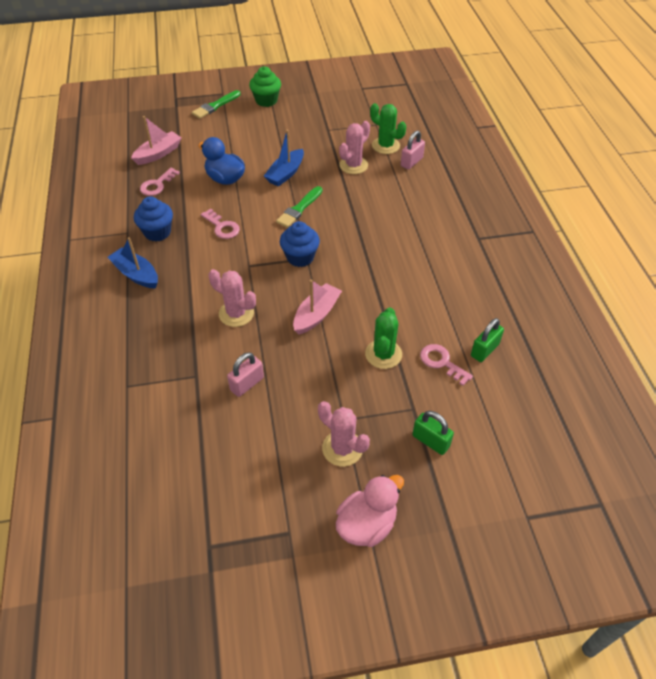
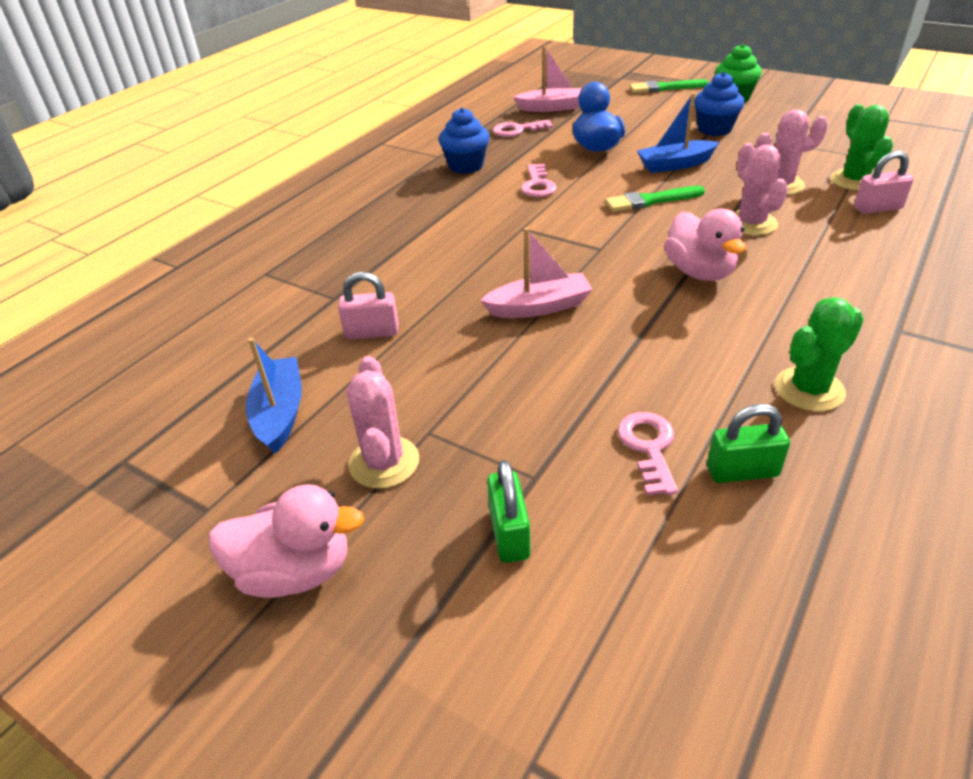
camera: 45 degrees right, 10 degrees down
(136, 274) = (400, 190): blue boat -> blue boat (280, 413)
(236, 313) = (449, 264): pink cactus -> pink cactus (751, 223)
(300, 257) = (592, 245): blue cupcake -> blue cupcake (714, 129)
(370, 248) = (699, 272): none -> pink duck
(383, 354) = (573, 391): green cactus -> green cactus (809, 389)

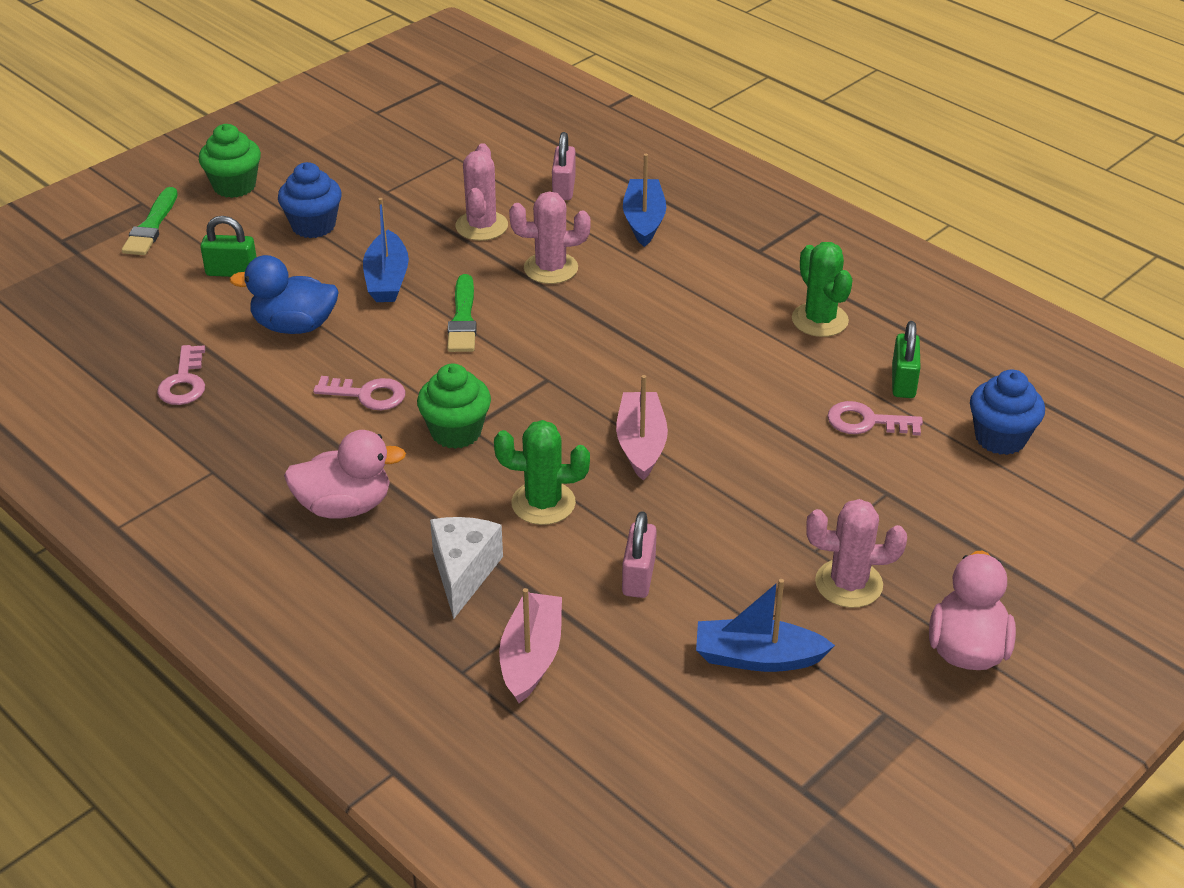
camera: 80 degrees left, 0 degrees up
(362, 255) = (463, 573): none -> white cheese
(466, 166) = (266, 448): blue cupcake -> blue cupcake (1000, 438)
(509, 533) = (945, 517): green padlock -> green padlock (232, 272)
(513, 224) = (456, 432): none -> green cupcake
(552, 108) = (131, 336): pink boat -> pink boat (531, 657)
(699, 272) = (625, 326): pink duck -> pink duck (345, 506)
(854, 180) = (502, 180): green cactus -> green cactus (543, 503)
(873, 255) = (644, 220): none -> blue boat

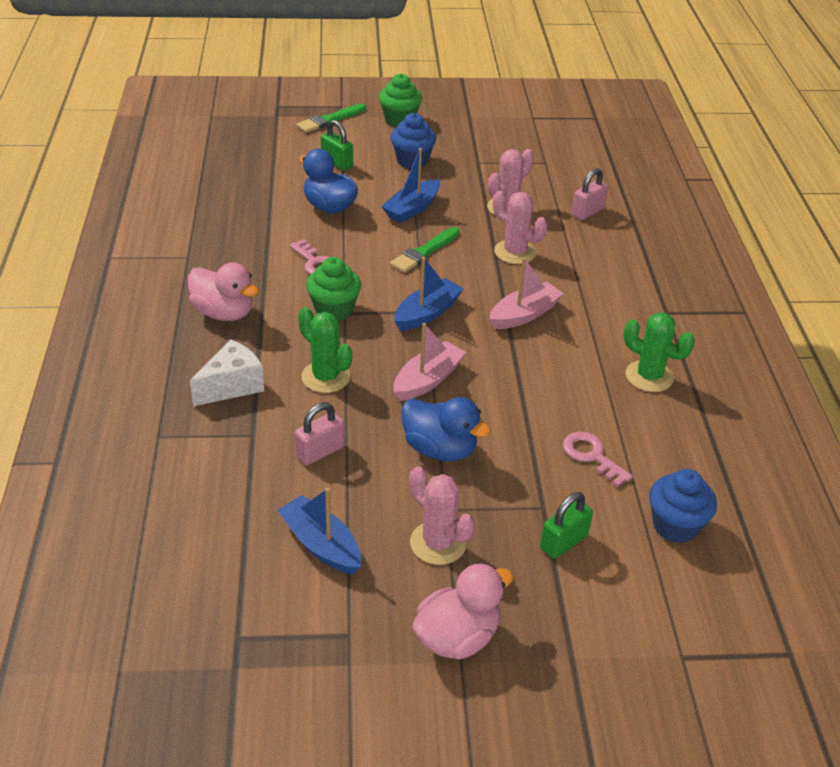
camera: 40 degrees right, 0 degrees up
(184, 382) = (237, 205): pink key -> none
(531, 657) = (202, 454): pink boat -> pink boat (524, 314)
(644, 220) = (613, 255): blue boat -> blue boat (427, 313)
(739, 501) = (440, 449): none -> blue duck
(820, 320) = (649, 376): green cactus -> green cactus turned 75 degrees counterclockwise
(903, 382) = (654, 448): green padlock -> green padlock (563, 542)

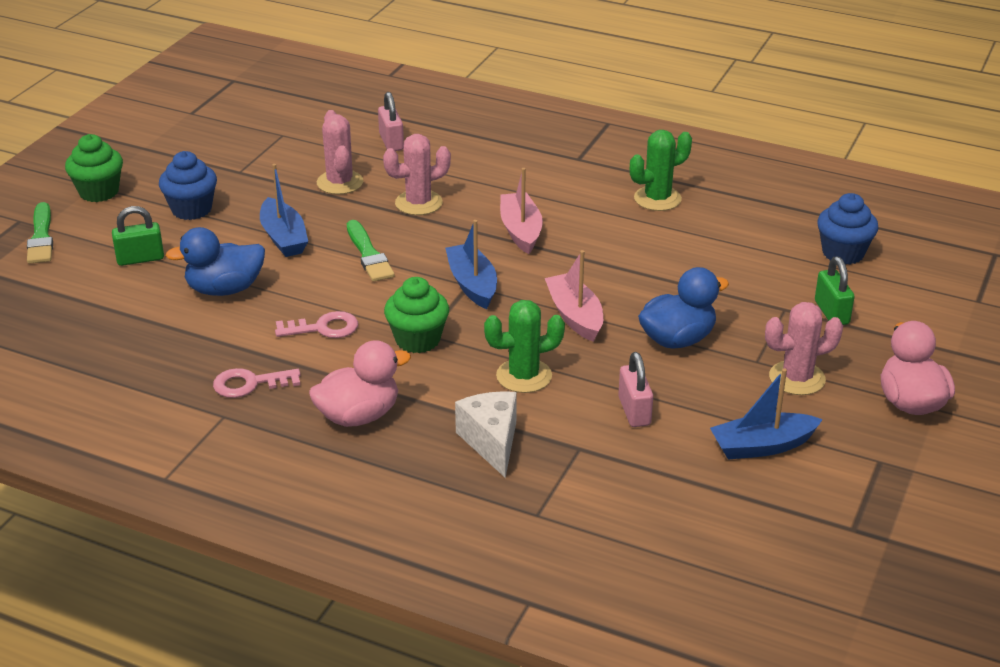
camera: 60 degrees left, 5 degrees down
(591, 456) = (738, 263): pink key -> pink key (250, 384)

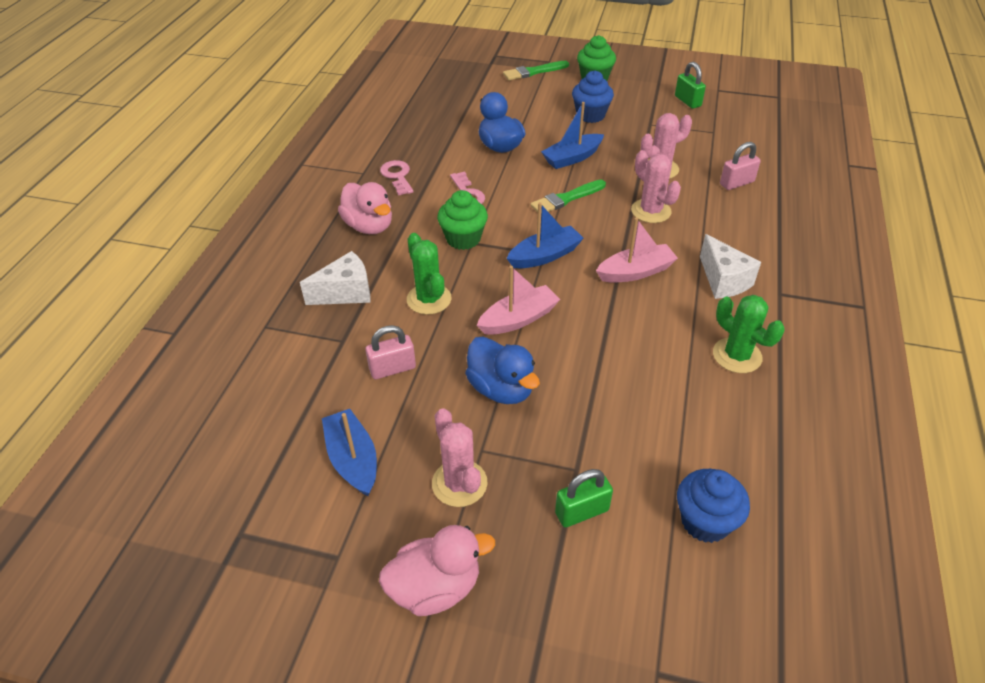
camera: 80 degrees right, 10 degrees up
(140, 259) = (523, 109): green padlock -> green padlock (687, 101)
(551, 184) = (723, 280): none -> white cheese

